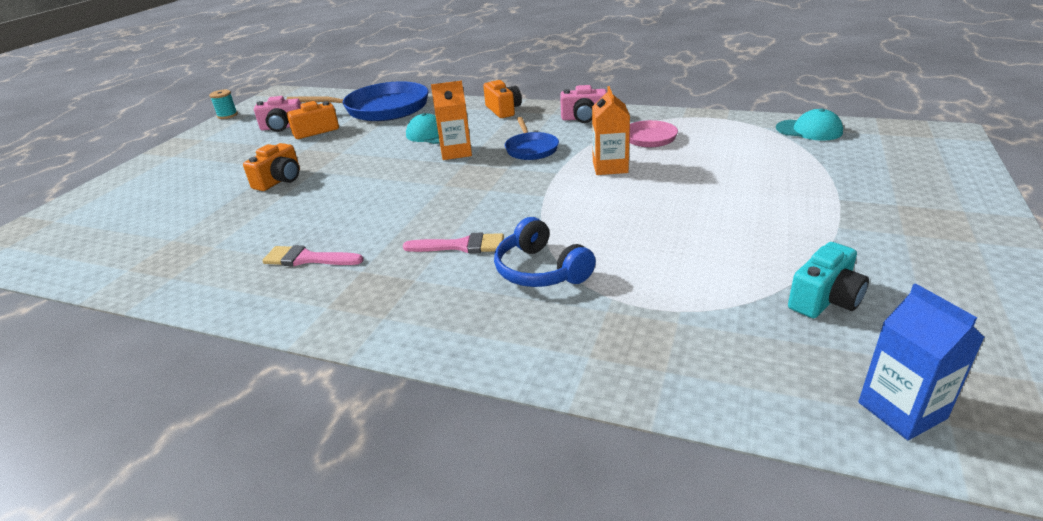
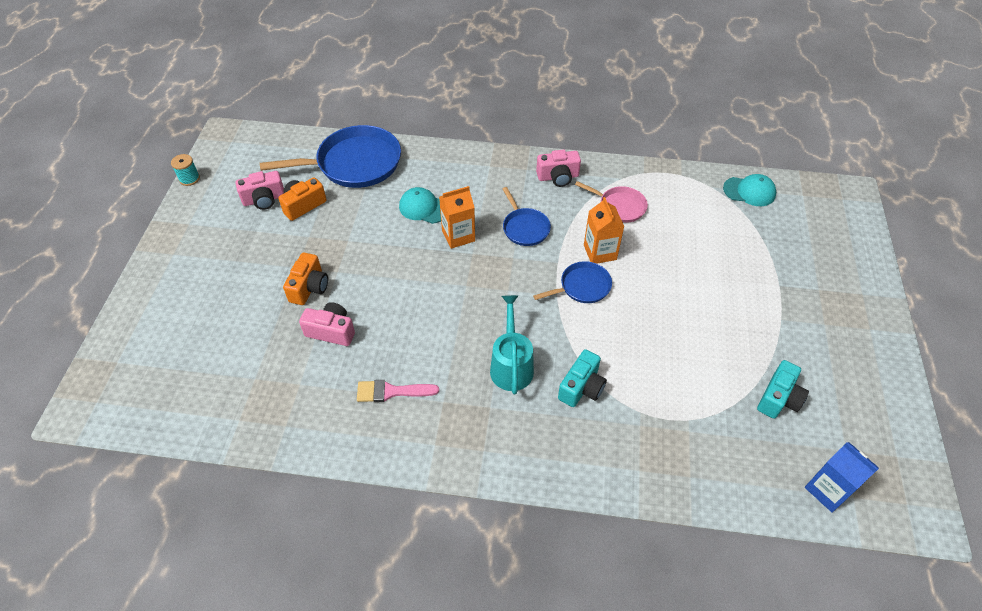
camera: 15 degrees left, 20 degrees up
(278, 210) = (331, 331): none -> pink camera
(461, 246) = (511, 365): pink brush -> turquoise watering can
(503, 110) = (478, 164): orange camera -> none
(541, 270) = (582, 387): blue headphones -> turquoise camera
(578, 190) = (582, 286): none -> blue pan

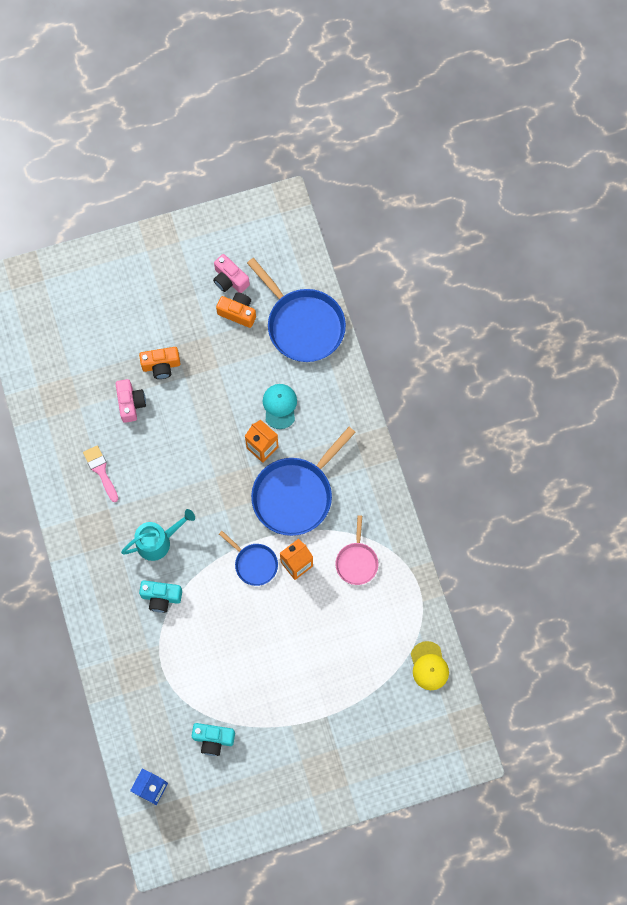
camera: 65 degrees right, 20 degrees up
(189, 179) = (224, 209): turquoise spool -> none
(525, 228) = (295, 495): blue pan -> blue pan, size x1.89
(558, 177) = (368, 498): pink camera -> none
(749, 191) = (429, 666): turquoise cap -> yellow cap

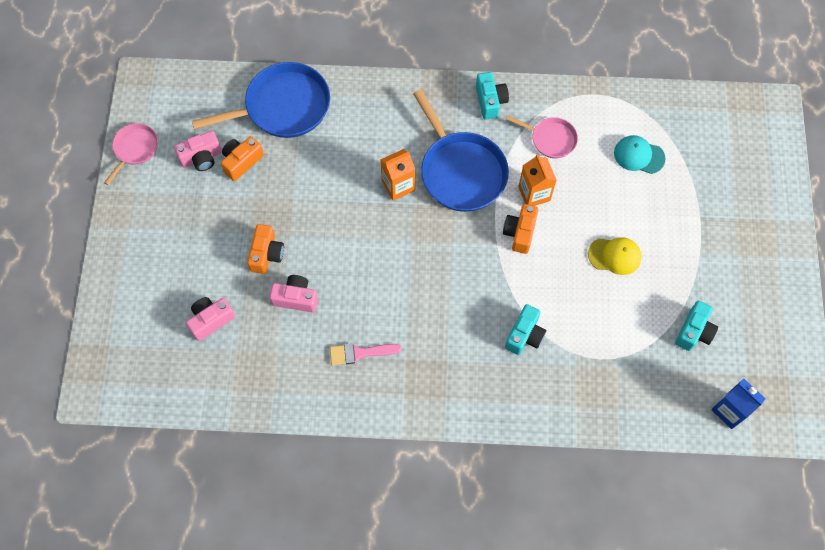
camera: 70 degrees left, 5 degrees down
(89, 346) = (211, 320): none -> pink camera
(158, 541) = (461, 318): turquoise watering can -> none
(218, 225) = (135, 149): none -> pink pan
(254, 564) = (520, 233): blue pan -> orange camera
(279, 406) = (360, 155): turquoise cap -> turquoise cap (639, 155)
(376, 497) = (490, 101): none -> turquoise camera
(429, 666) = (676, 111): yellow cap -> yellow cap (614, 256)

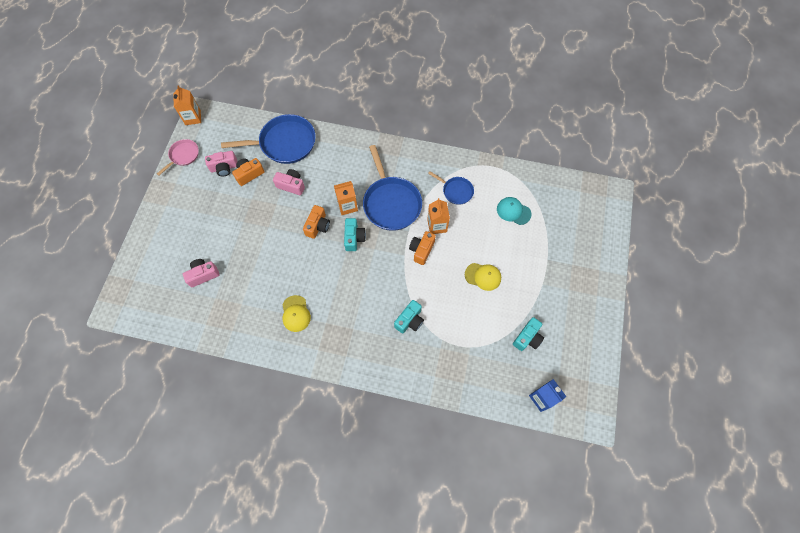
camera: 10 degrees right, 0 degrees up
(134, 89) = (193, 117): none -> orange carton
(266, 254) = (250, 237): orange camera -> orange camera (318, 226)
(296, 298) = (262, 269): pink camera -> pink camera (291, 185)
(360, 353) = (296, 313): pink brush -> yellow cap
(490, 101) = (421, 160): turquoise camera -> turquoise camera (354, 238)
(551, 139) = (456, 191): pink pan -> blue pan

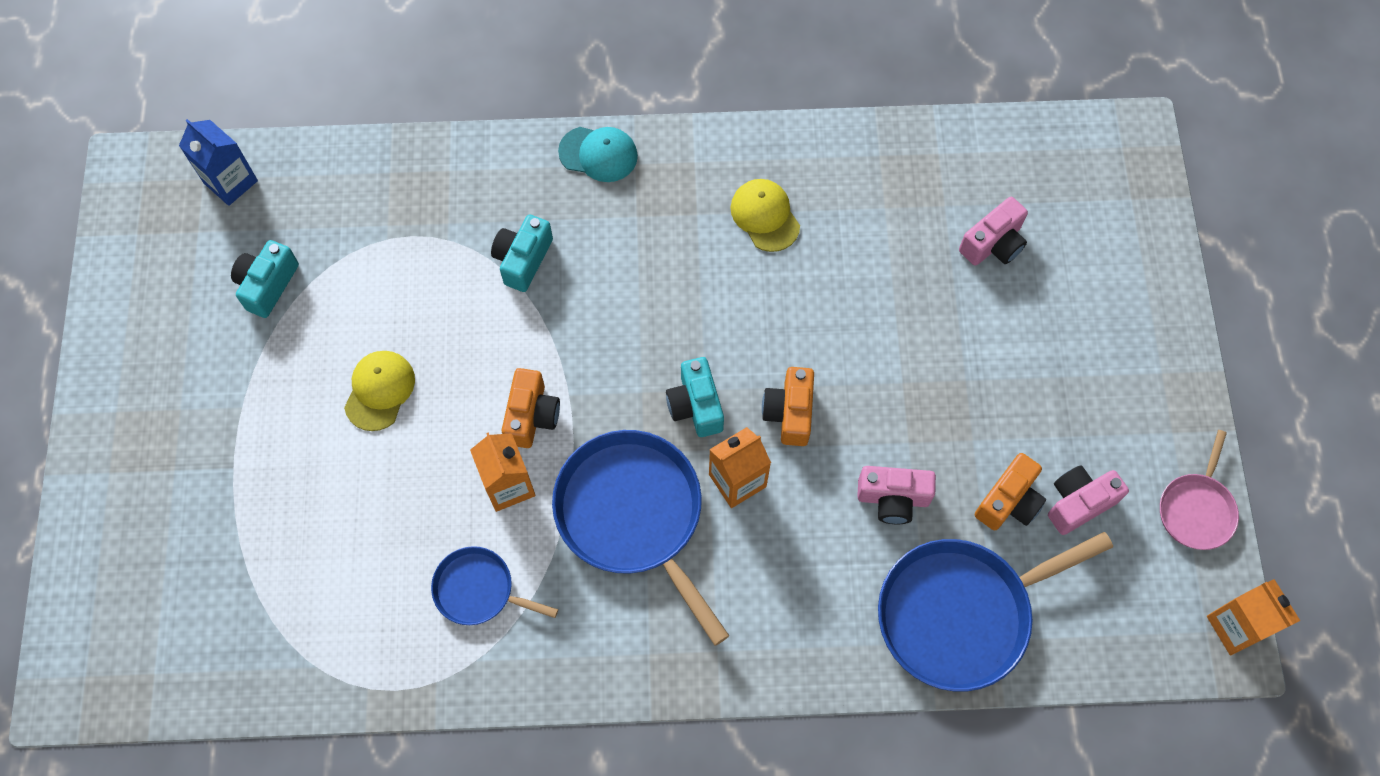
camera: 165 degrees right, 0 degrees up
(483, 276) = (379, 390): yellow cap -> yellow cap turned 105 degrees clockwise
(513, 211) = (325, 571): turquoise cap -> turquoise cap (598, 154)

